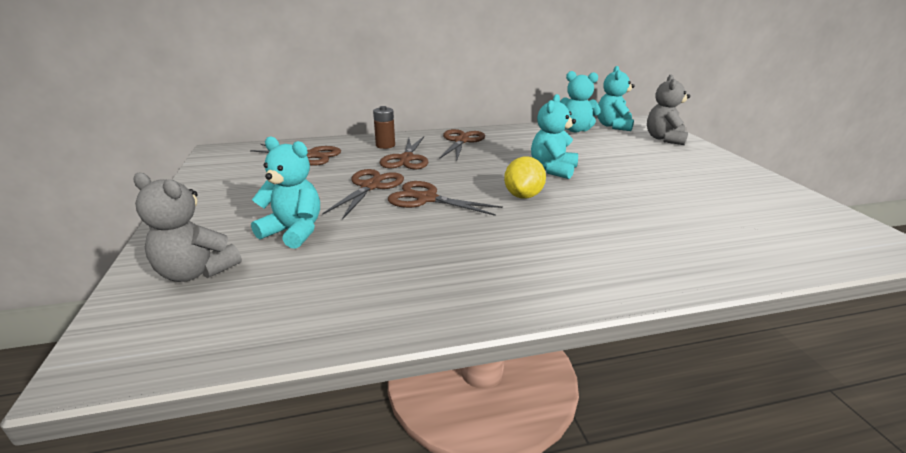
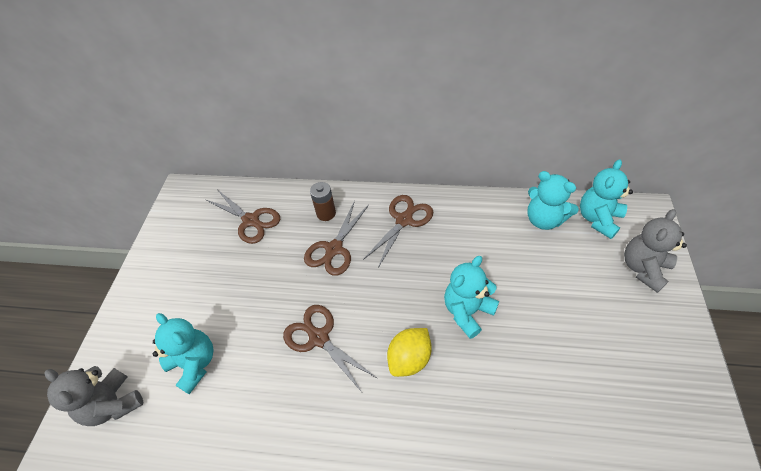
camera: 25 degrees right, 25 degrees up
(370, 186) = (281, 299): brown scissors -> none

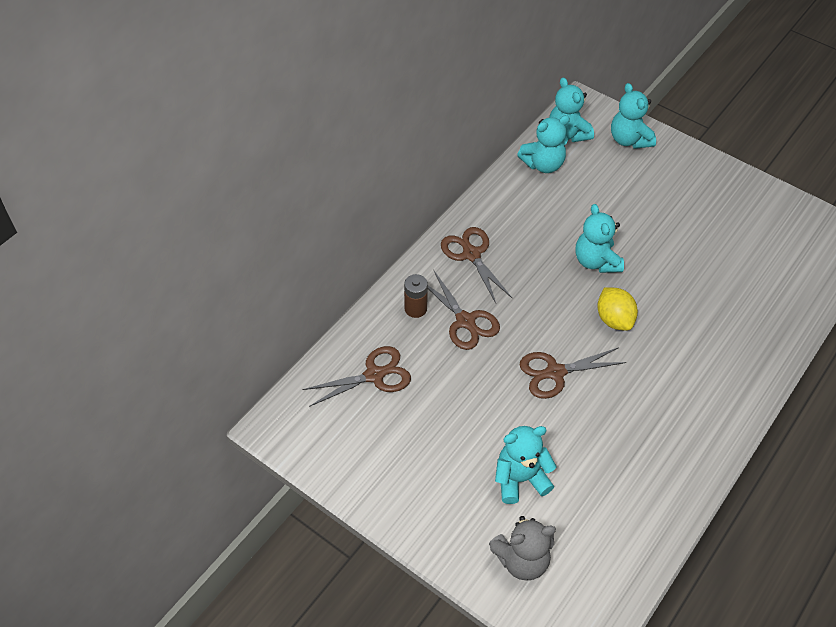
camera: 65 degrees left, 0 degrees up
(643, 268) = (629, 140): grey teddy bear -> turquoise teddy bear

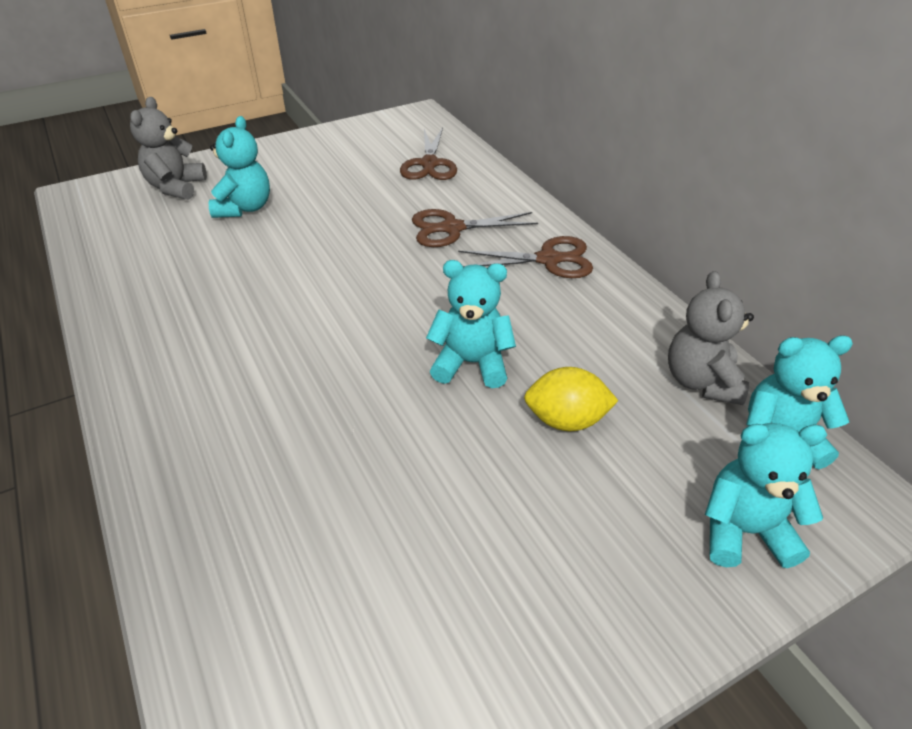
camera: 115 degrees right, 10 degrees down
(415, 309) = (492, 203): brown battery -> none
(543, 164) = (701, 381): turquoise teddy bear -> grey teddy bear
(555, 372) = (333, 267): brown scissors -> none
(614, 319) = (364, 341): yellow lemon -> yellow lemon (566, 420)

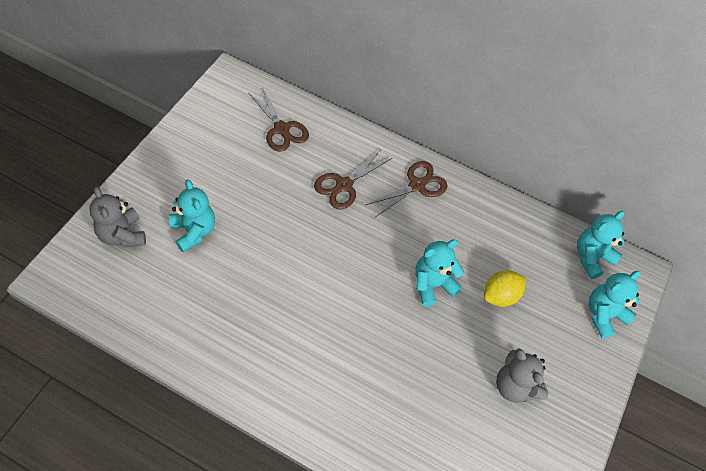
camera: 40 degrees left, 15 degrees up
(701, 381) = (542, 237): grey teddy bear -> grey teddy bear (514, 386)

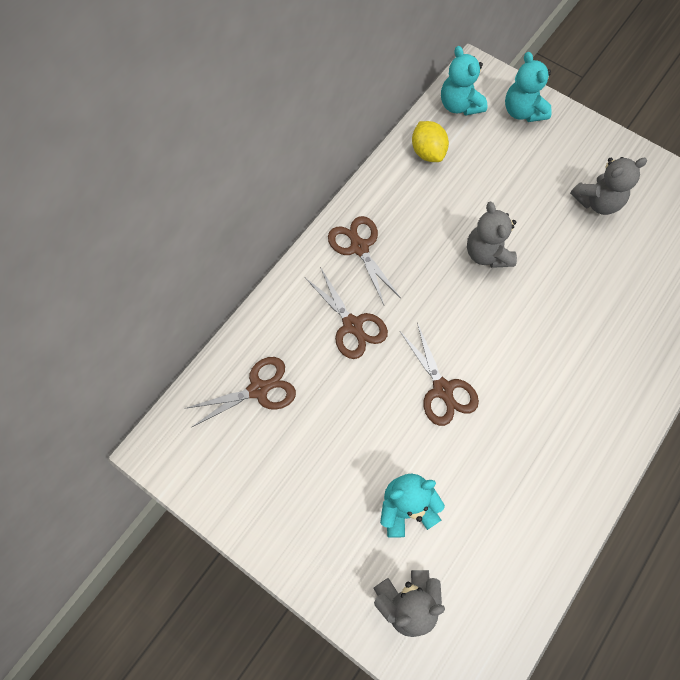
camera: 75 degrees left, 10 degrees up
(295, 253) = (442, 389): none -> brown scissors
(432, 285) = (487, 253): turquoise teddy bear -> grey teddy bear
(500, 296) = (501, 194): yellow lemon -> yellow lemon (427, 152)

